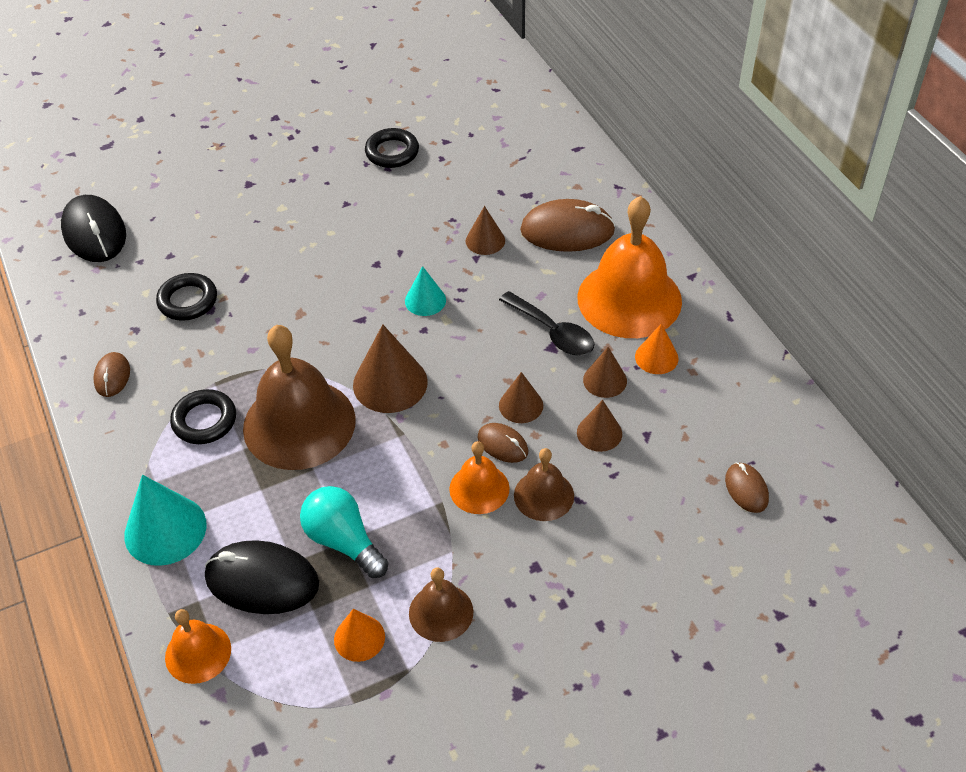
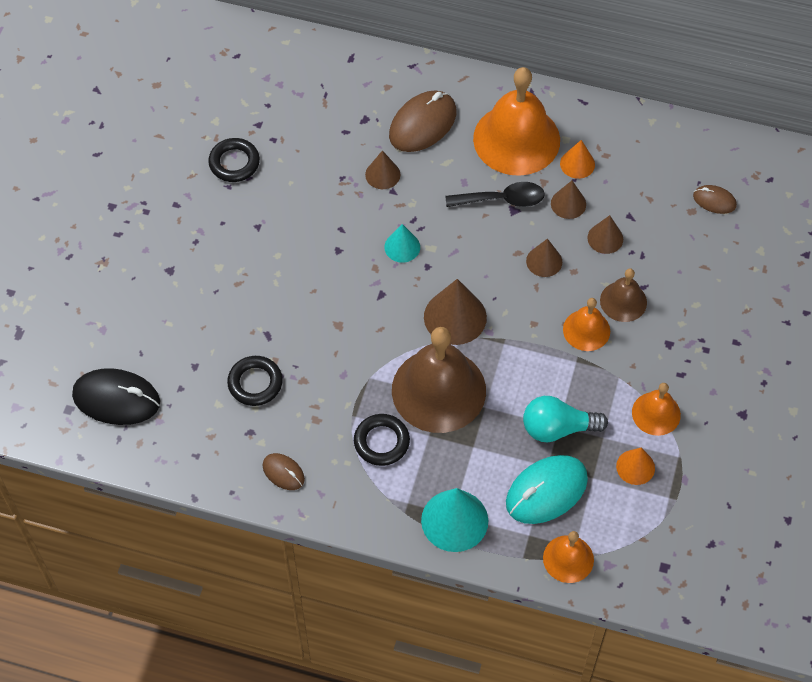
camera: 50 degrees left, 10 degrees up
(262, 581) = (546, 491): black mouse -> turquoise mouse
(441, 612) = (656, 413): brown bell -> orange bell
(502, 445) = (565, 293): brown mouse -> none

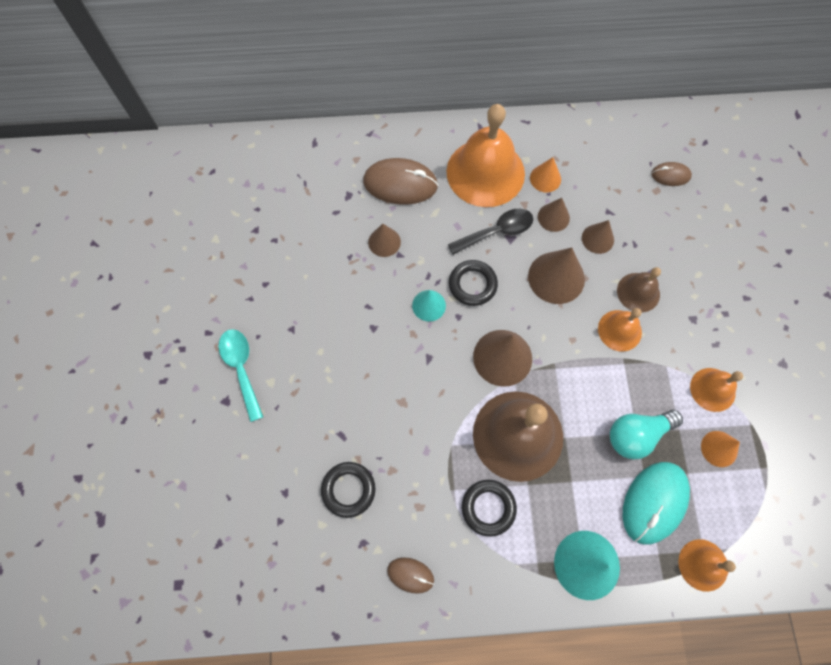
camera: 20 degrees left, 10 degrees up
(116, 399) = (221, 556): black mouse -> none
(196, 247) = (241, 369): none -> turquoise spoon
(234, 163) = (247, 274): black ring -> black ring (472, 284)
(422, 124) = (400, 184): brown mouse -> brown mouse turned 75 degrees clockwise
(544, 261) = (556, 277): brown cone -> brown cone, size x1.71

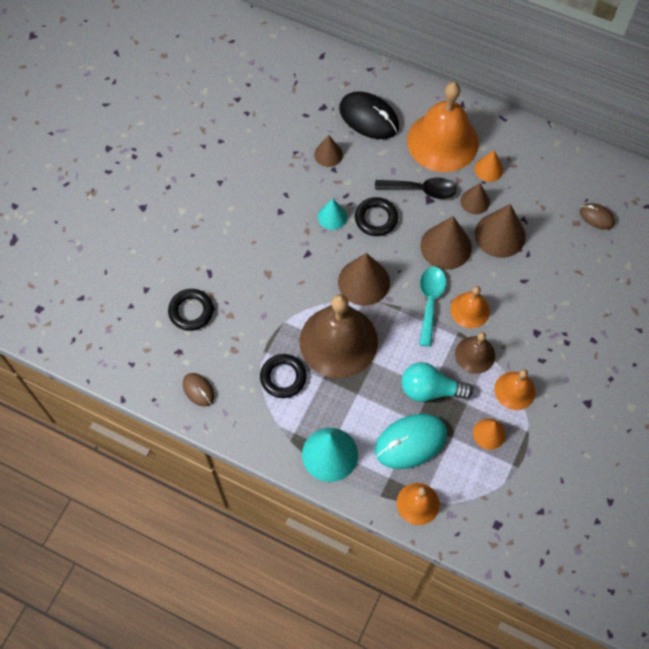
camera: 30 degrees right, 5 degrees down
(241, 369) = (167, 191): turquoise spoon -> turquoise spoon (430, 302)
(400, 184) = (369, 118): brown mouse -> black mouse
(597, 239) = (500, 235): brown cone -> brown cone, size x1.71
(638, 292) = (505, 290): brown bell -> brown bell (475, 354)

